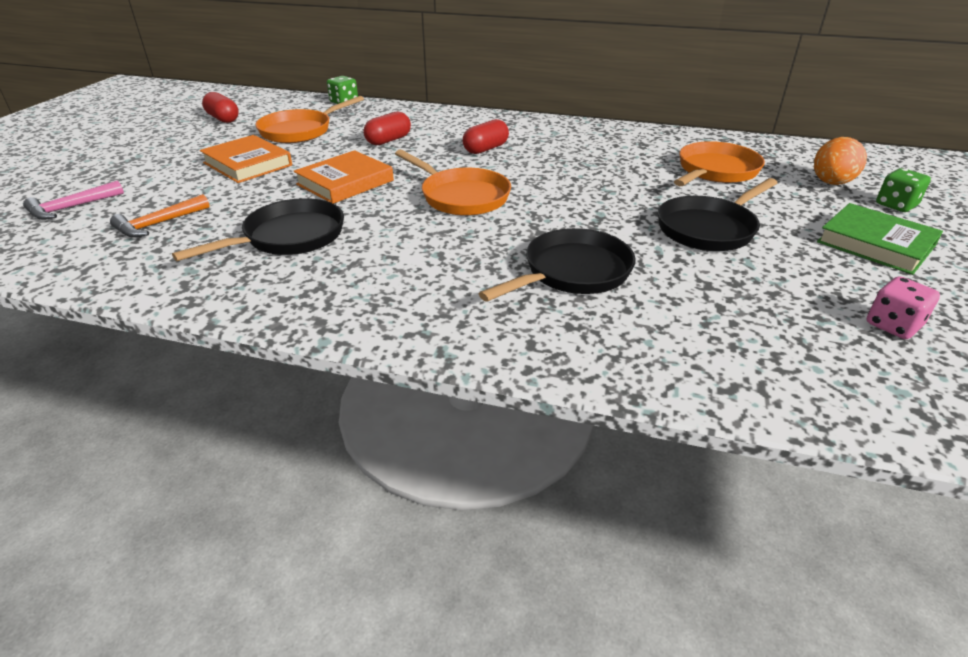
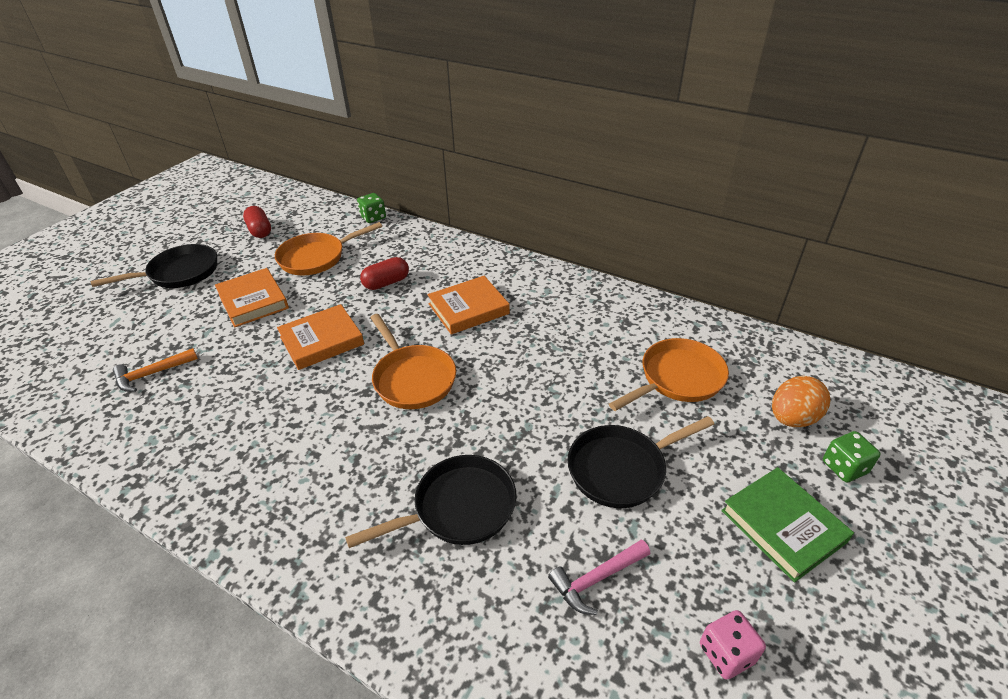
camera: 15 degrees right, 5 degrees up
(71, 208) = (97, 341): pink hammer -> pink hammer (596, 579)
(289, 237) = (243, 411): black pan -> black pan (179, 273)
(486, 149) = (468, 309): red capsule -> orange book

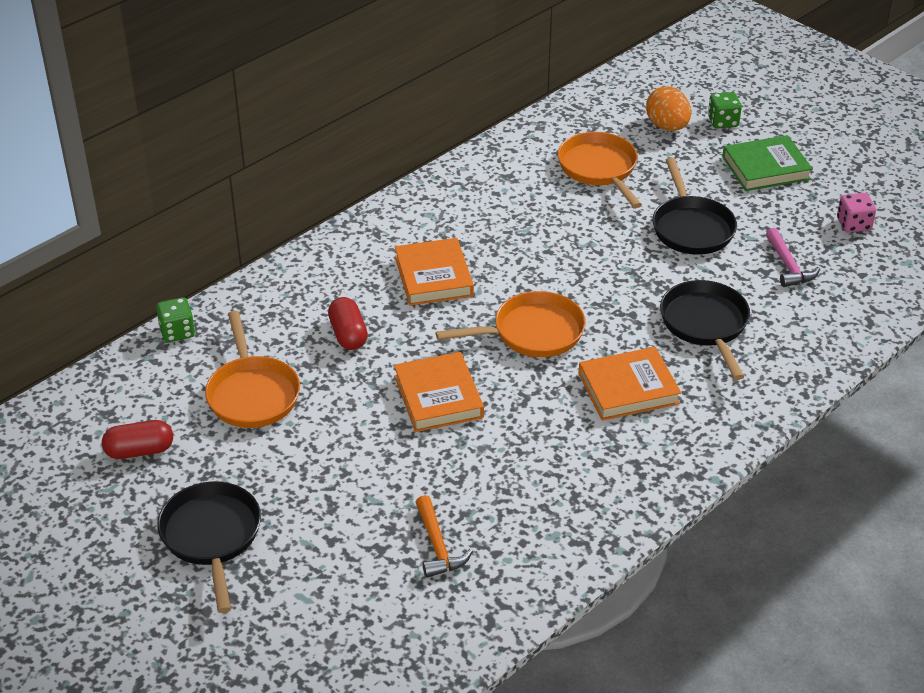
camera: 75 degrees left, 0 degrees up
(253, 301) = (325, 456): orange book -> orange book (628, 388)

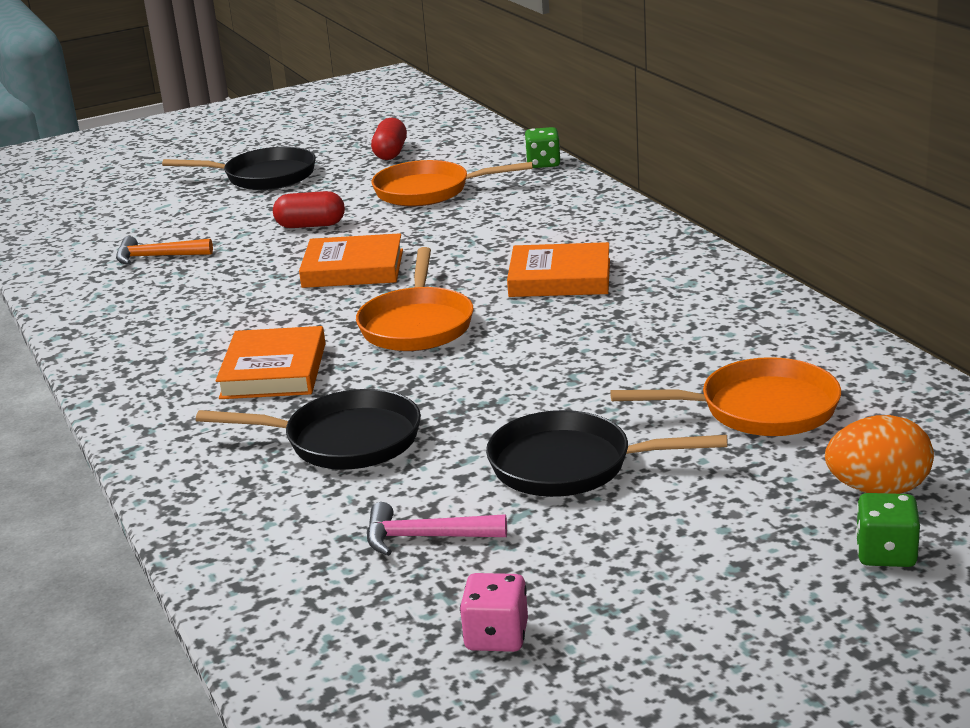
camera: 110 degrees right, 15 degrees down
(348, 334) = (486, 232): red capsule -> red capsule (311, 225)
(765, 168) = (713, 573): green book -> none

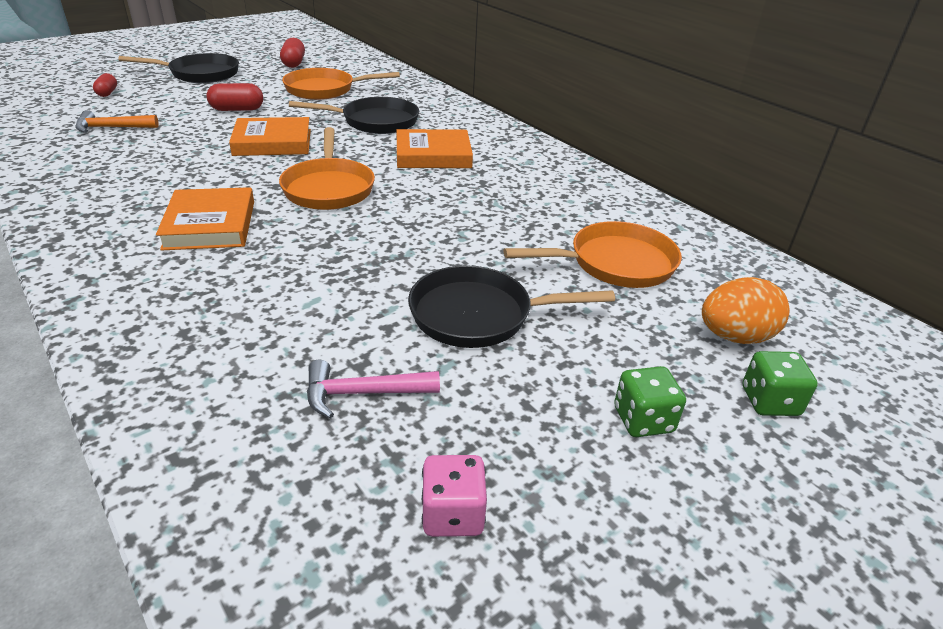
camera: 15 degrees left, 10 degrees up
(148, 210) = (107, 93): none -> red capsule
(344, 441) = (276, 291): black pan -> black pan (375, 122)
(543, 163) = (403, 76): green dice -> green dice (643, 420)

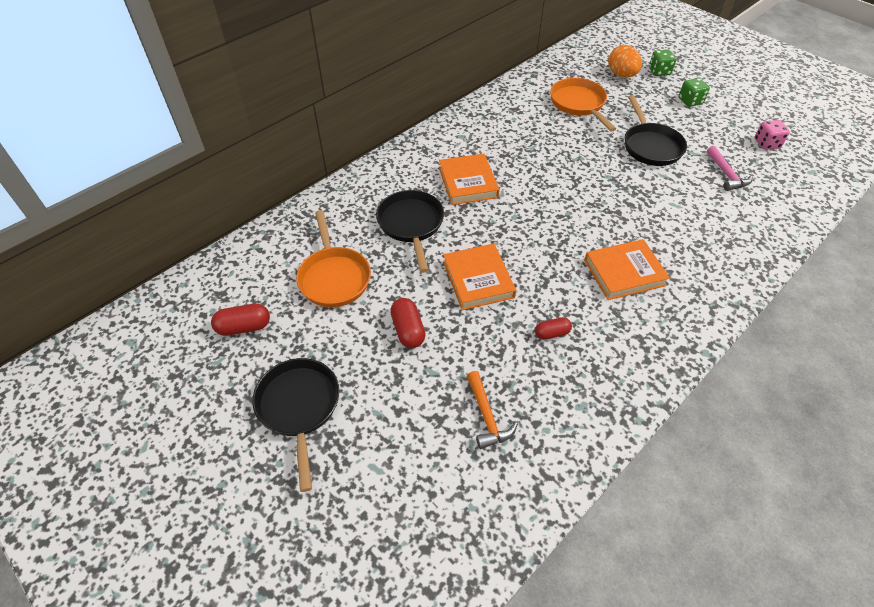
camera: 95 degrees left, 15 degrees up
(107, 93) = (387, 477): red capsule -> red capsule (552, 333)
(328, 188) = (545, 227): orange pan -> none

